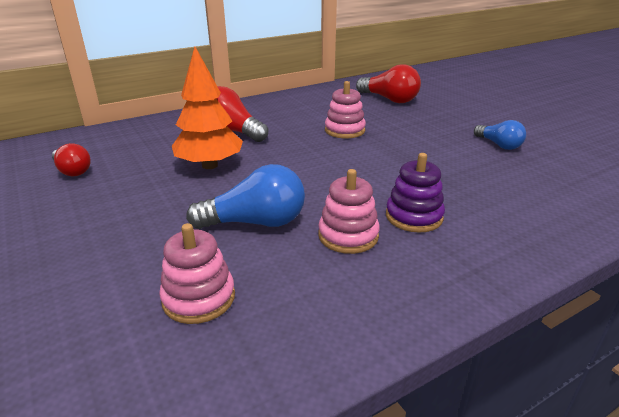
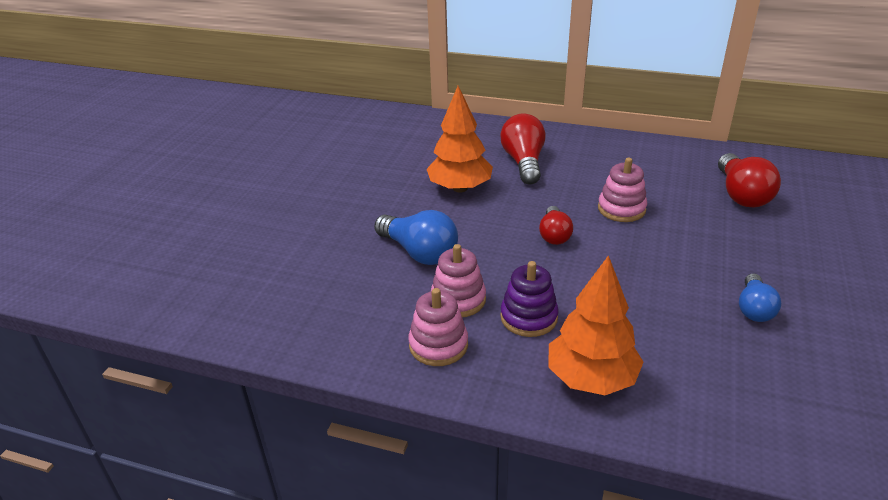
camera: 50 degrees right, 5 degrees up
(72, 171) = (375, 148): red light bulb -> red light bulb (554, 235)
(199, 298) = (322, 280): pink stacking toy -> pink stacking toy (438, 345)
(514, 227) = (591, 378): none -> orange tree

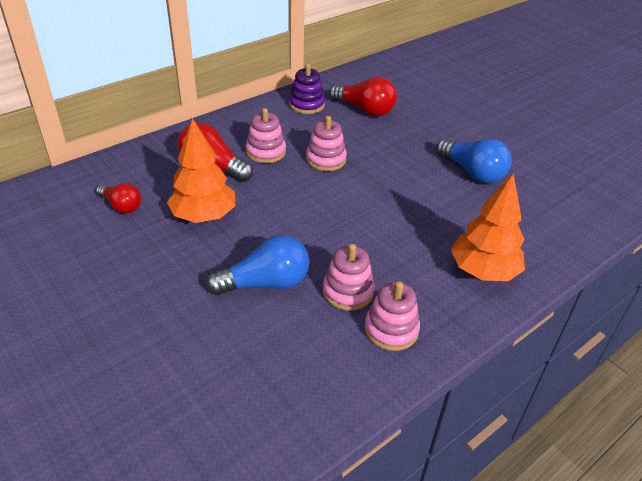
camera: 60 degrees left, 5 degrees up
(529, 317) = (401, 266): purple stacking toy -> purple stacking toy (307, 105)
(554, 235) = (321, 204): red light bulb -> red light bulb (121, 206)
(582, 175) = (266, 152): none -> pink stacking toy
(754, 308) = (472, 172): blue light bulb -> blue light bulb, size x1.59

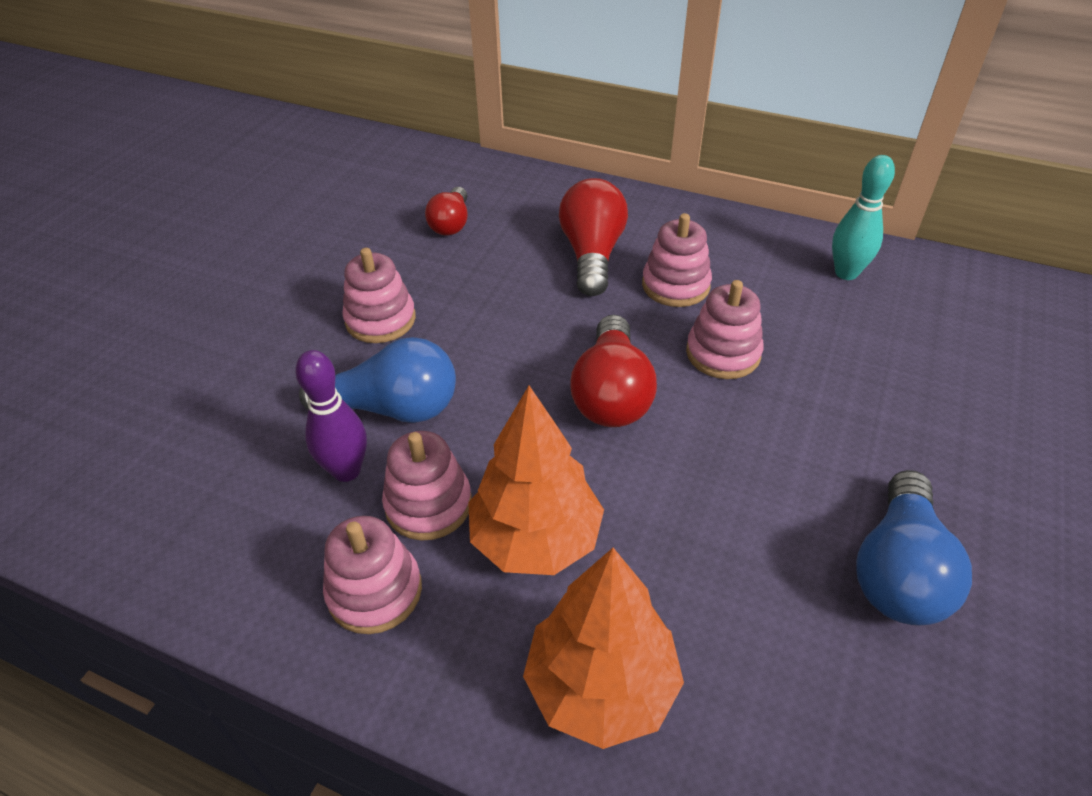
camera: 65 degrees right, 5 degrees up
(183, 265) = (380, 320): none -> pink stacking toy
(204, 216) = (485, 294): orange tree -> orange tree (536, 539)
(265, 283) = (392, 408): blue light bulb -> blue light bulb turned 45 degrees counterclockwise
(299, 317) = (346, 470): none -> purple bowling pin
(307, 105) = (846, 273): purple stacking toy -> turquoise bowling pin
(365, 110) = (919, 342): red light bulb -> red light bulb (611, 394)

